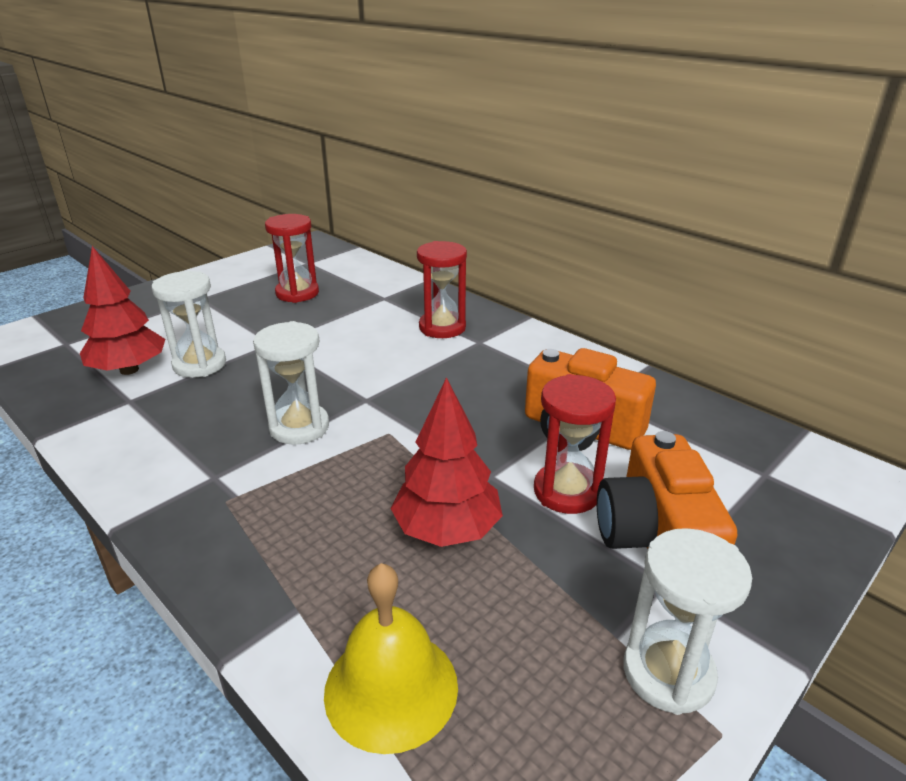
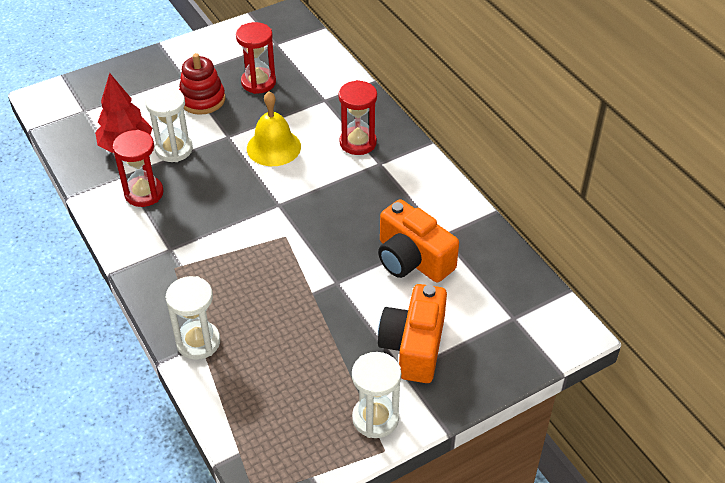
camera: 15 degrees right, 15 degrees up
(229, 315) = (202, 100): none -> red stacking toy
(299, 427) = (229, 220): white hourglass -> white hourglass (198, 342)
(391, 688) = (236, 394): yellow bell -> yellow bell (273, 147)
(447, 529) = (296, 314): red tree -> none
(567, 491) = (379, 304): red hourglass -> red hourglass (144, 193)

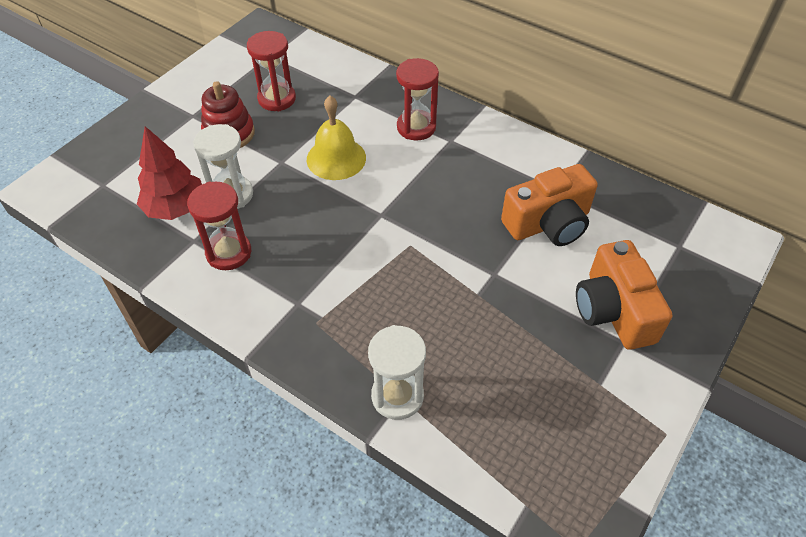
camera: 25 degrees left, 5 degrees up
(375, 418) = (633, 403): white hourglass -> none
(412, 259) = (548, 223): orange camera -> orange camera turned 45 degrees counterclockwise

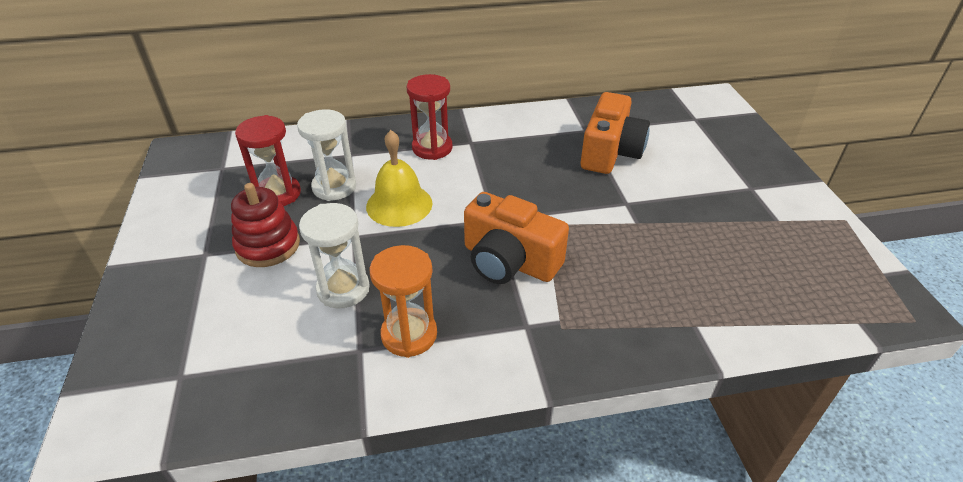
camera: 45 degrees left, 10 degrees down
(175, 208) = (300, 338): red tree -> none
(228, 253) = (409, 335): red hourglass -> orange hourglass
(397, 396) = (692, 327): white hourglass -> white hourglass (334, 187)
(613, 310) = (720, 175): orange camera -> orange camera (509, 261)

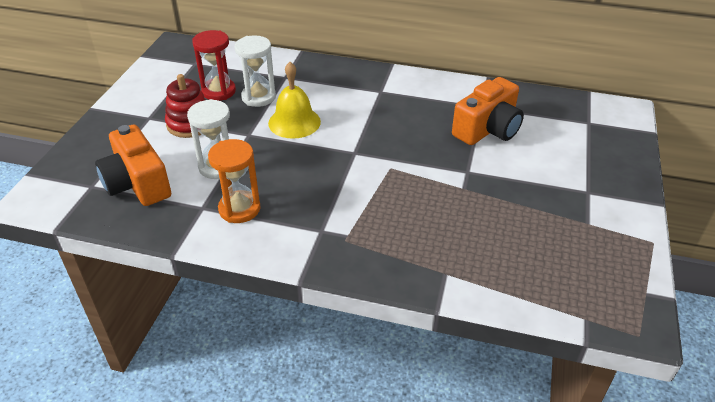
camera: 25 degrees right, 0 degrees up
(432, 148) = (348, 88): red hourglass -> none
(509, 261) = (342, 184): orange camera -> orange camera (137, 183)

